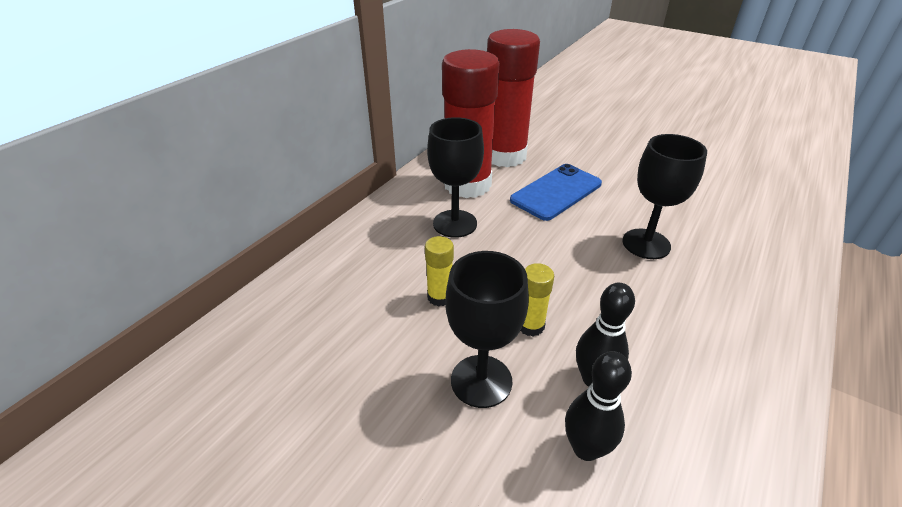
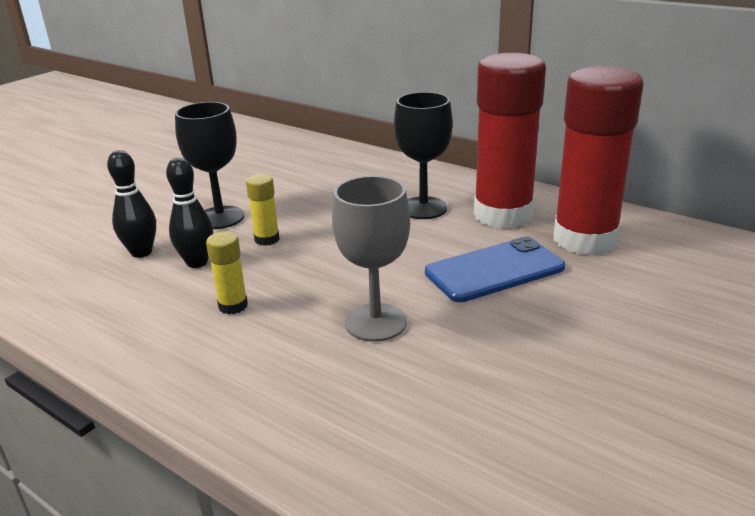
camera: 95 degrees right, 10 degrees down
(440, 297) = (315, 202): yellow glue stick -> yellow glue stick (233, 306)
(556, 192) = (494, 270): blue phone -> blue phone turned 75 degrees counterclockwise
(646, 244) = (376, 322): black goblet -> grey goblet

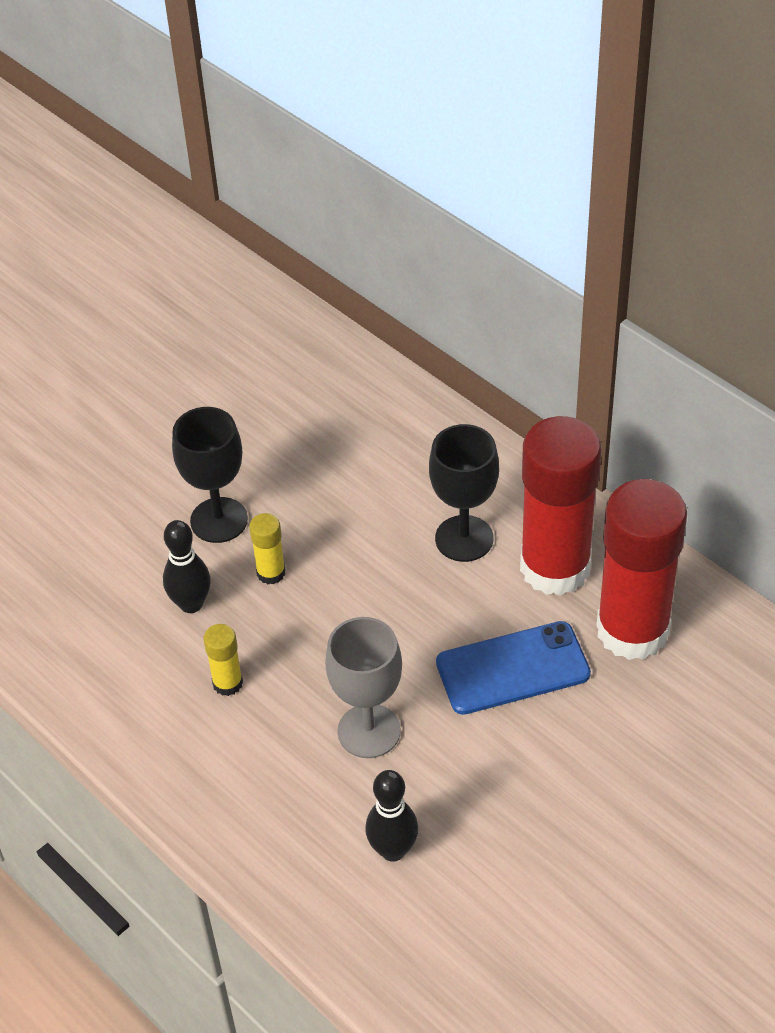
camera: 10 degrees right, 20 degrees up
(141, 252) = (129, 575): black bowling pin -> black bowling pin (393, 850)

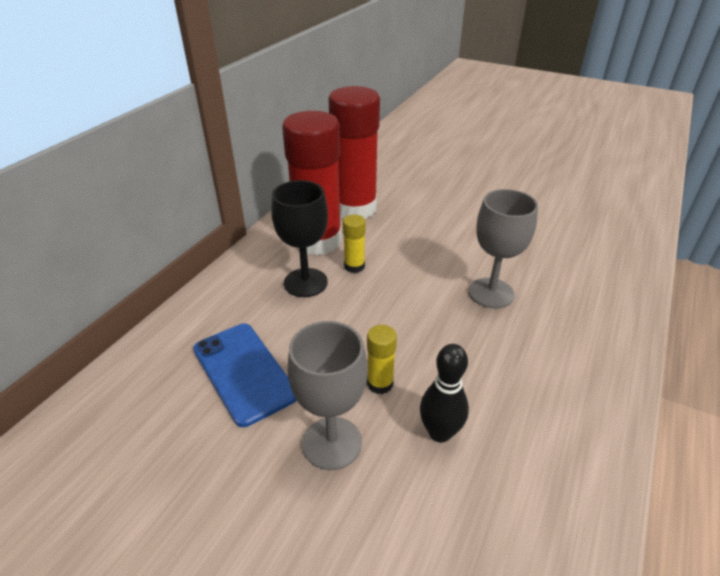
camera: 110 degrees left, 10 degrees down
(219, 520) = (332, 443): black goblet -> grey goblet
(227, 683) = (504, 379): yellow glue stick -> yellow glue stick (354, 266)
(393, 850) = (563, 265): black bowling pin -> none
(512, 669) = (405, 244): blue phone -> blue phone (244, 372)

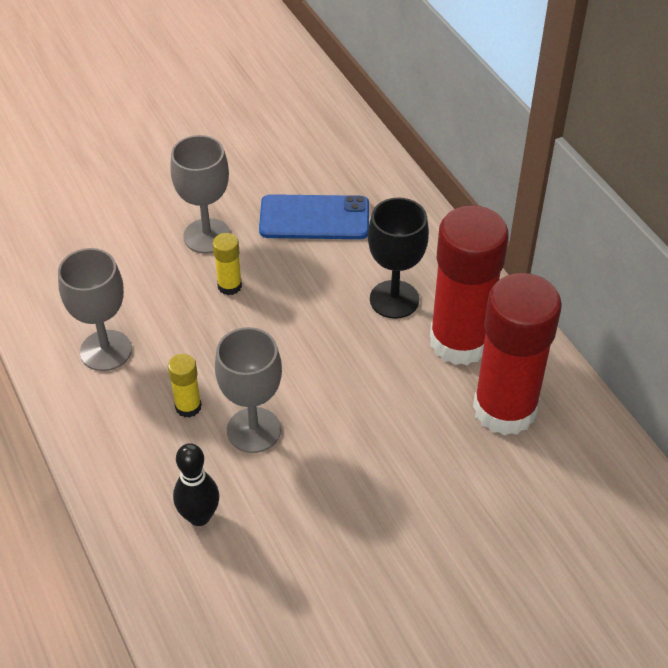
camera: 125 degrees right, 10 degrees up
(354, 266) = (389, 348): yellow glue stick -> yellow glue stick (188, 407)
(440, 432) = (158, 293): black bowling pin -> black bowling pin (199, 516)
(538, 426) = (106, 350): none -> grey goblet

